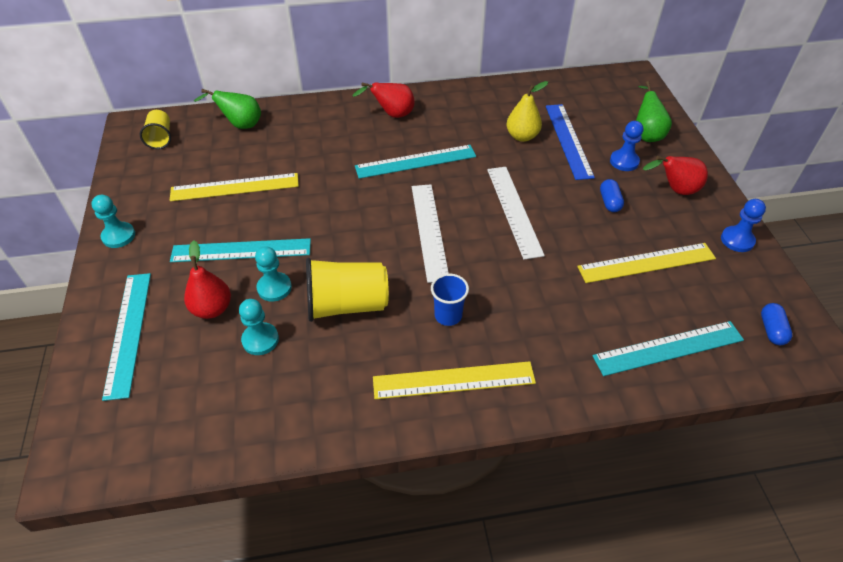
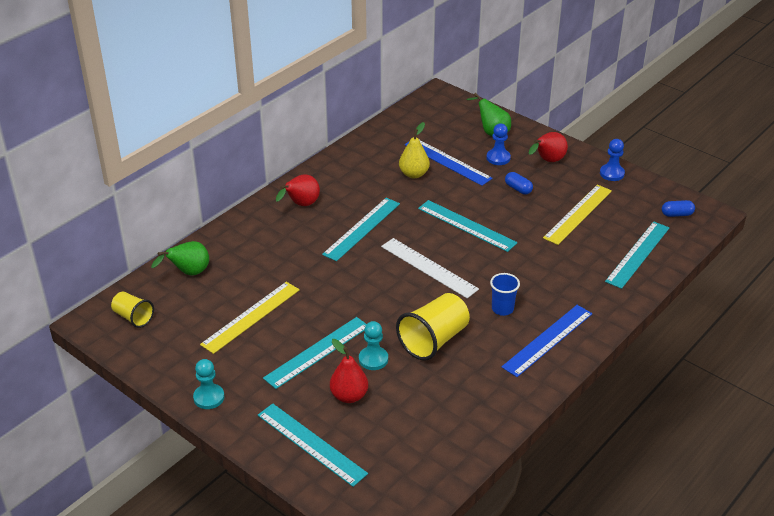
camera: 40 degrees left, 10 degrees down
(260, 340) = (406, 392): turquoise pawn -> none
(453, 380) = (547, 340): yellow ruler -> blue ruler
(514, 210) = (466, 225): white ruler -> turquoise ruler
(771, 330) = (677, 214): blue capsule -> blue capsule turned 60 degrees counterclockwise

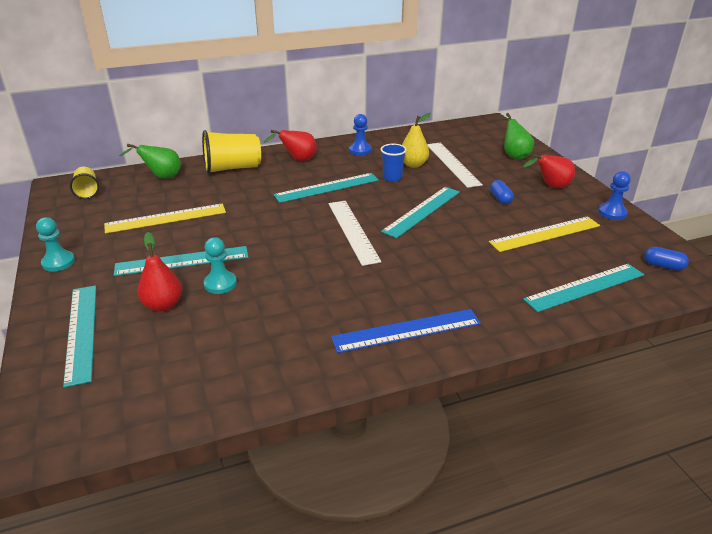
camera: 30 degrees right, 5 degrees down
(434, 340) = (292, 288): yellow cup -> yellow cup (232, 168)
(447, 161) = (452, 164): blue ruler -> white ruler
(466, 225) = (422, 211): turquoise ruler -> turquoise ruler turned 60 degrees clockwise
(498, 158) = (502, 173): blue pawn -> blue pawn (360, 150)
(502, 309) = (387, 286): blue cup -> blue cup (392, 177)

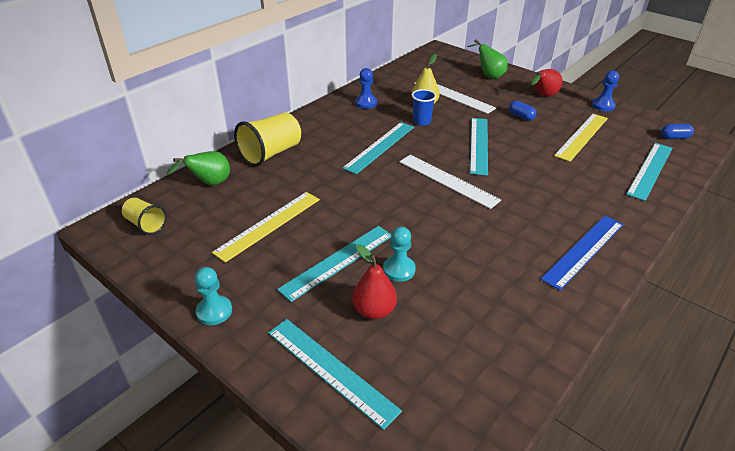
camera: 30 degrees left, 5 degrees up
(297, 160) = (322, 127): red pear -> none

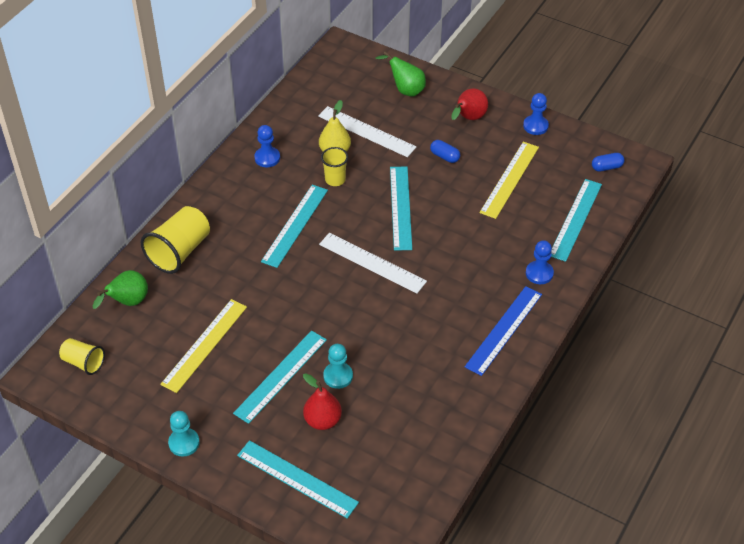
camera: 10 degrees left, 10 degrees up
(421, 121) = (335, 180): blue cup -> yellow cup
(618, 207) = (539, 273): none -> blue pawn

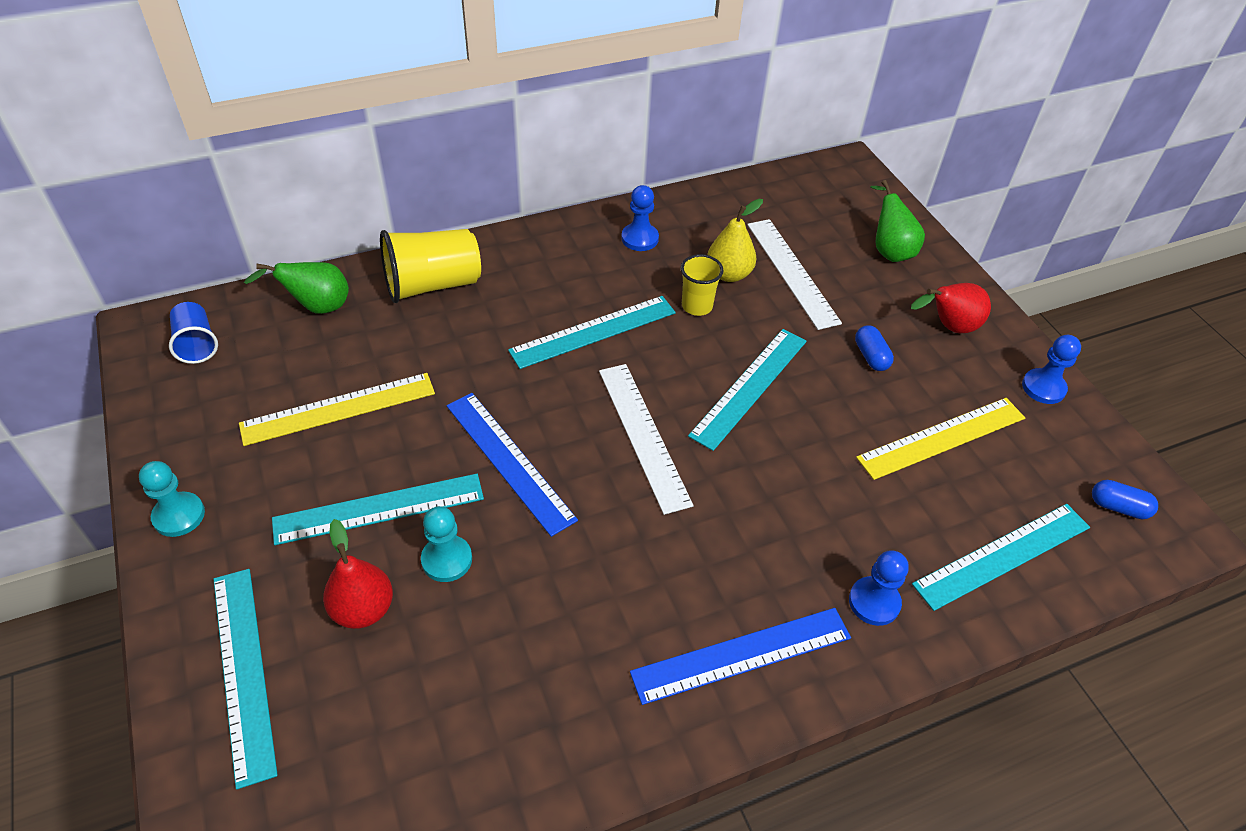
camera: 35 degrees right, 0 degrees up
(83, 362) = (197, 344): yellow cup -> blue cup
(320, 315) = (509, 461): none -> blue ruler

